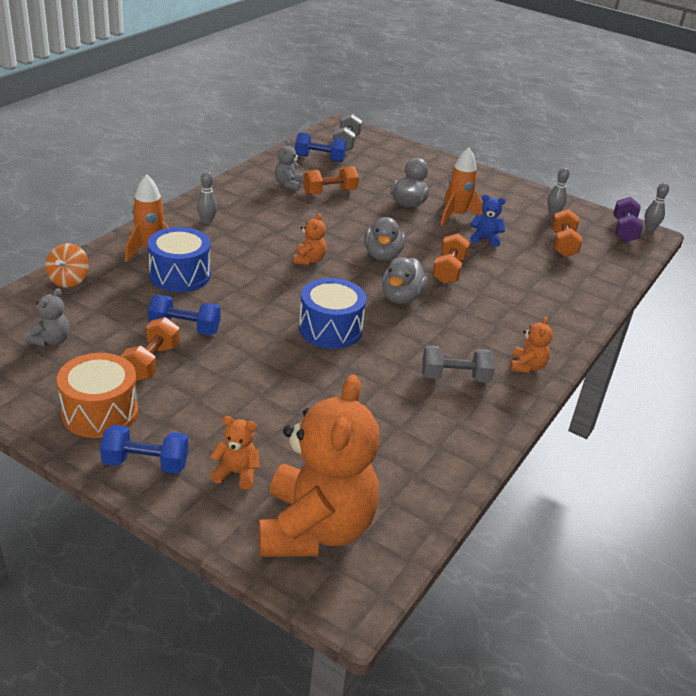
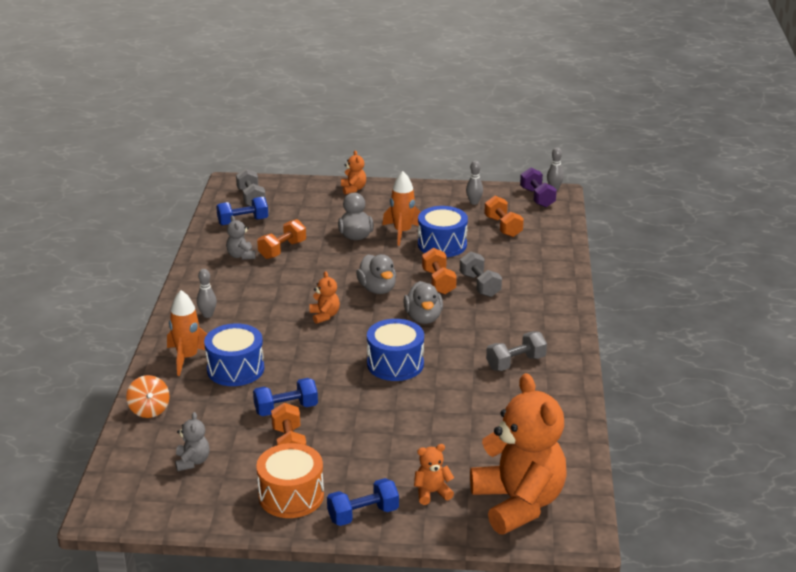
camera: 25 degrees left, 5 degrees down
(485, 239) = (442, 244): blue teddy bear -> blue drum
(488, 289) = (480, 285): none -> grey dumbbell
(527, 366) = (557, 334): orange teddy bear -> orange teddy bear (353, 189)

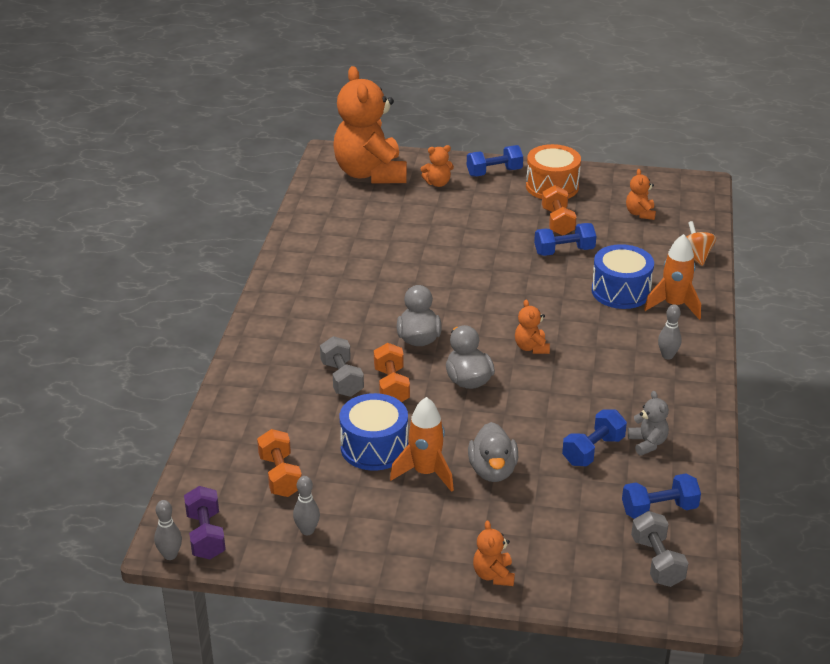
camera: 175 degrees left, 5 degrees up
(192, 461) = (640, 213): grey teddy bear -> orange teddy bear
(282, 250) = (593, 450): orange dumbbell -> blue dumbbell
(395, 364) = (456, 288): blue drum -> none
(515, 363) = (332, 283): grey dumbbell -> none

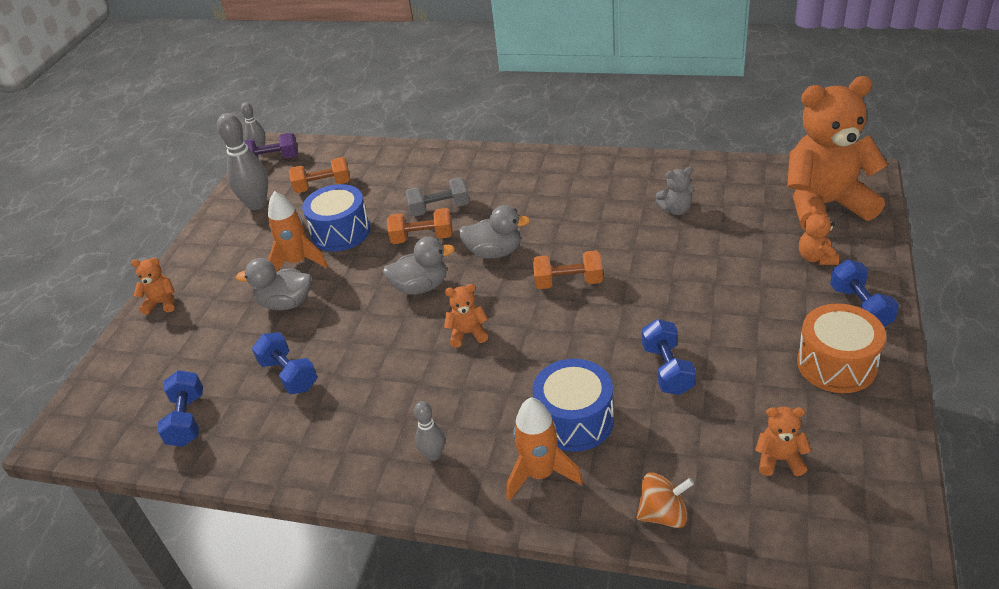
camera: 100 degrees right, 5 degrees up
(307, 530) = (257, 204): grey bowling pin -> grey bowling pin, size x1.84
(558, 222) = (739, 366): orange dumbbell -> orange dumbbell (568, 282)
(647, 443) = (285, 420): grey teddy bear -> grey teddy bear (676, 210)
(657, 562) = (122, 411): grey dumbbell -> none

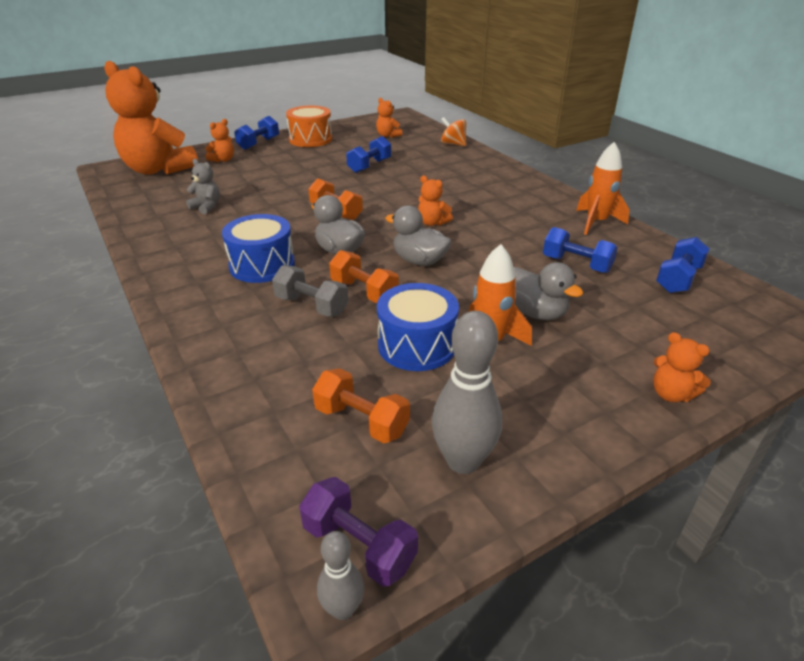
camera: 140 degrees left, 5 degrees down
(289, 375) = (576, 264): blue dumbbell -> blue dumbbell turned 60 degrees counterclockwise
(433, 455) = (523, 193): grey bowling pin -> none
(540, 474) = (482, 169): orange rocket -> orange rocket (596, 222)
(575, 420) = (439, 173): blue drum -> blue drum (262, 265)

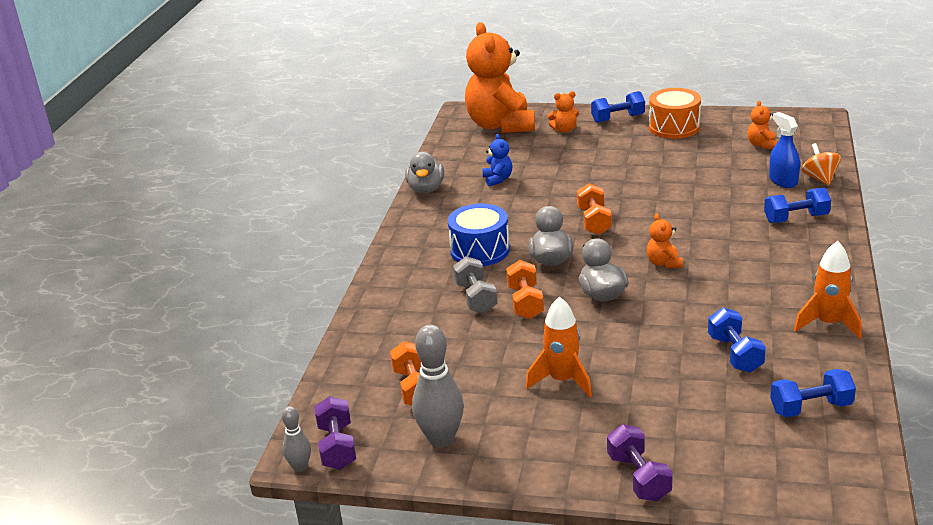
camera: 45 degrees right, 5 degrees down
(206, 207) = (498, 179): grey teddy bear -> blue teddy bear
(369, 166) = (690, 179): blue dumbbell -> blue dumbbell (796, 218)
(417, 345) = (509, 358): blue drum -> none
(433, 151) = (783, 181): none -> blue spray bottle
(535, 313) = (631, 376): grey duck -> grey duck (426, 189)
(671, 394) = (638, 477): orange teddy bear -> purple dumbbell

